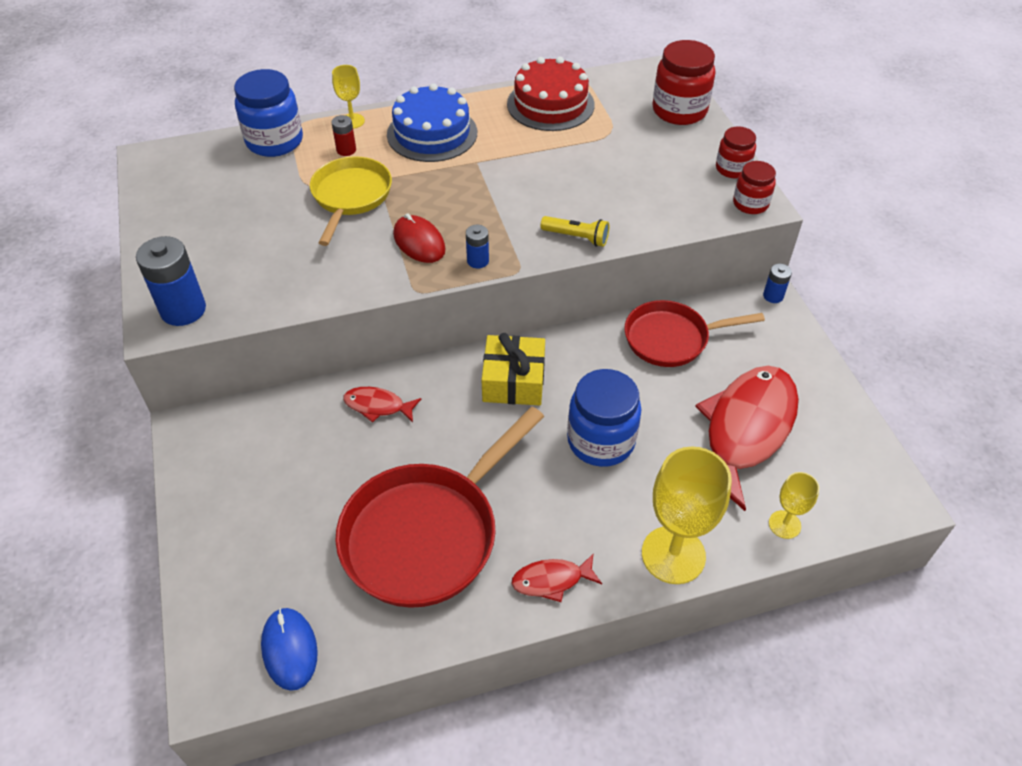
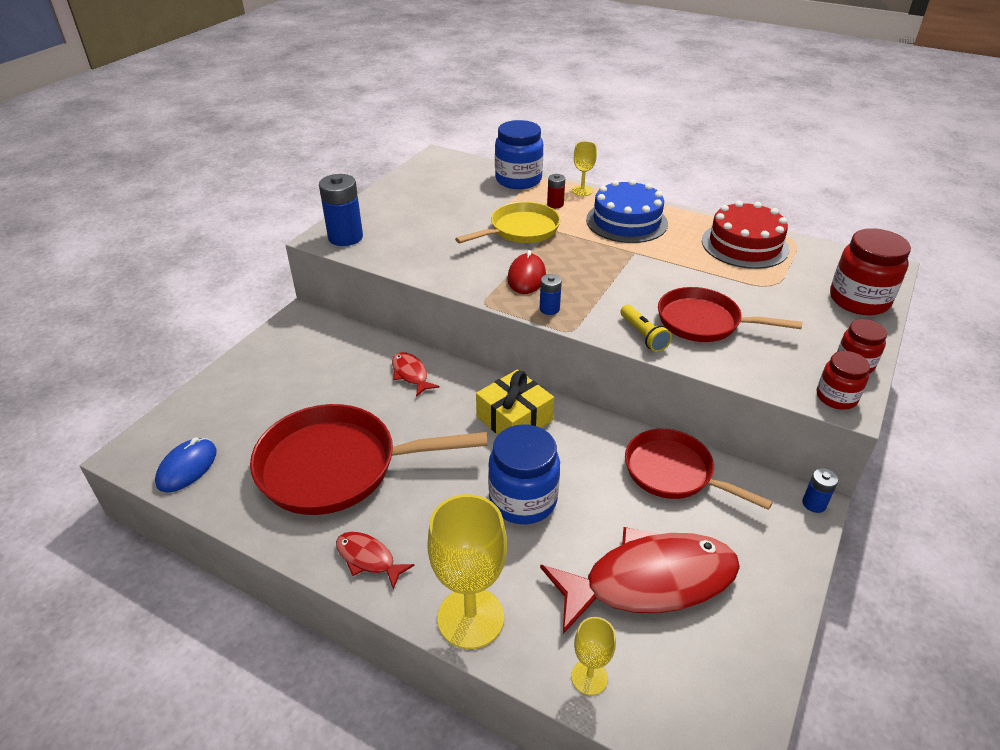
camera: 45 degrees right, 10 degrees down
(603, 197) = (704, 322): none -> red pan

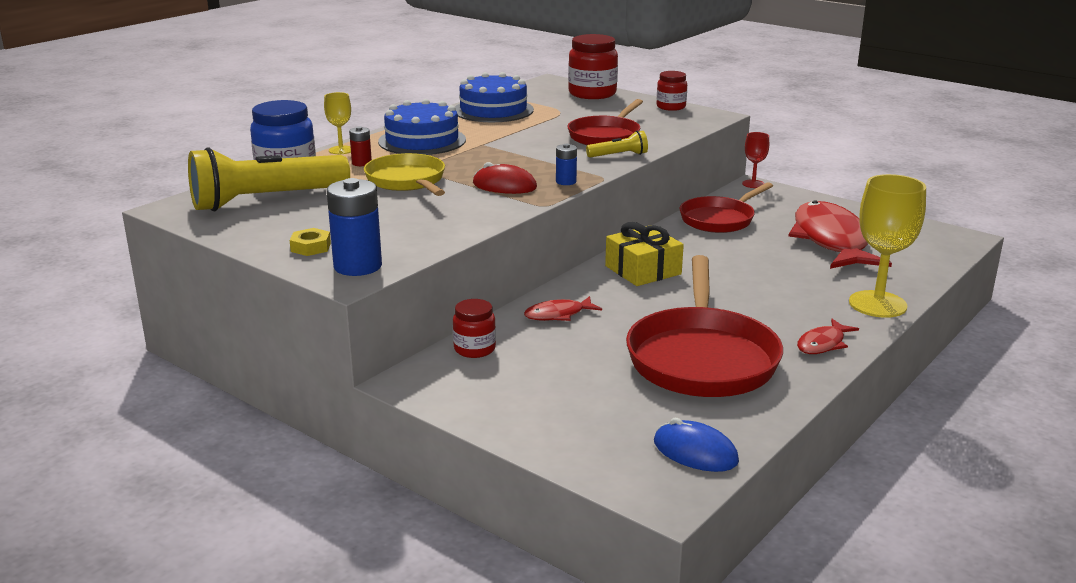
camera: 80 degrees left, 15 degrees down
(377, 215) = (310, 247): none -> yellow nut
(461, 183) = (266, 200): none -> yellow flashlight
(523, 500) = (749, 275): blue jar -> none
(589, 677) = (918, 269): yellow goblet -> none
(744, 245) = (493, 110): red cake -> blue cake
(814, 504) = (753, 184): blue battery -> red goblet
(836, 397) = (708, 116): red jar -> red jar (474, 349)

